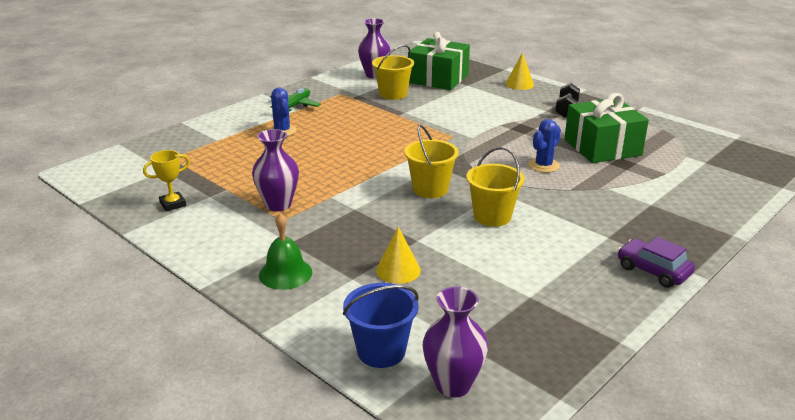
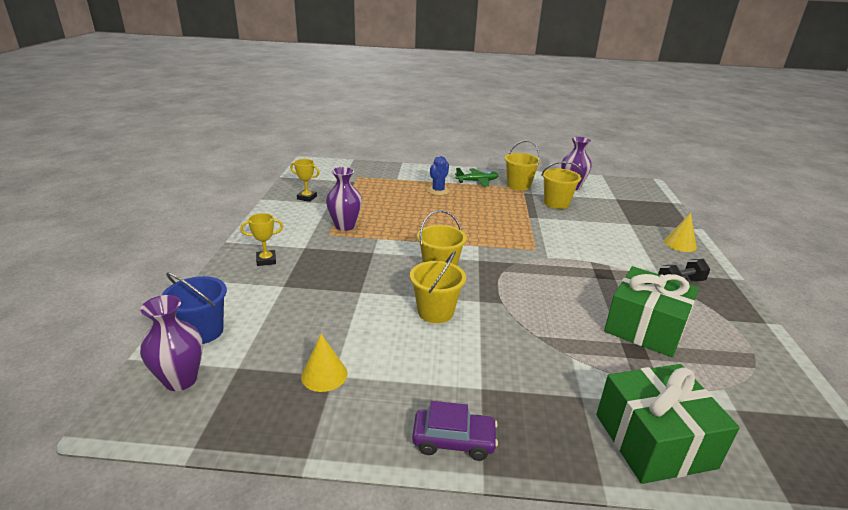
camera: 50 degrees right, 0 degrees up
(285, 273) = (266, 260): green bell -> yellow trophy
(335, 93) = (518, 185): none -> yellow bucket
(398, 270) = (311, 299): yellow cone -> yellow cone (324, 375)
(438, 78) = (615, 209): green gift -> green gift (654, 440)
(543, 165) = (556, 307): blue cactus -> none
(653, 271) = (453, 440): purple car -> purple car turned 90 degrees clockwise

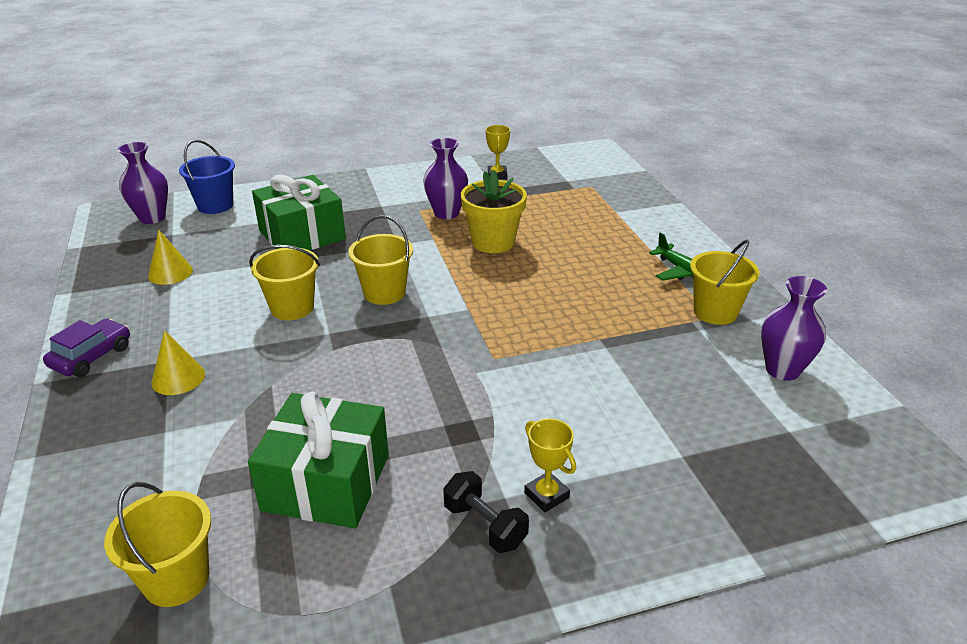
camera: 70 degrees right, 5 degrees up
(266, 260) = (342, 195): yellow trophy -> yellow trophy (546, 495)
(401, 220) = (493, 242): none -> yellow flower pot
(438, 191) = (610, 248): blue cactus -> none
(453, 440) = (91, 357): purple car -> purple car turned 135 degrees counterclockwise
(556, 203) = (683, 360): yellow bucket -> yellow bucket (176, 579)
(654, 440) = (96, 493): green gift -> green gift (302, 235)
(680, 244) = (649, 529): yellow cone -> yellow cone (178, 378)

